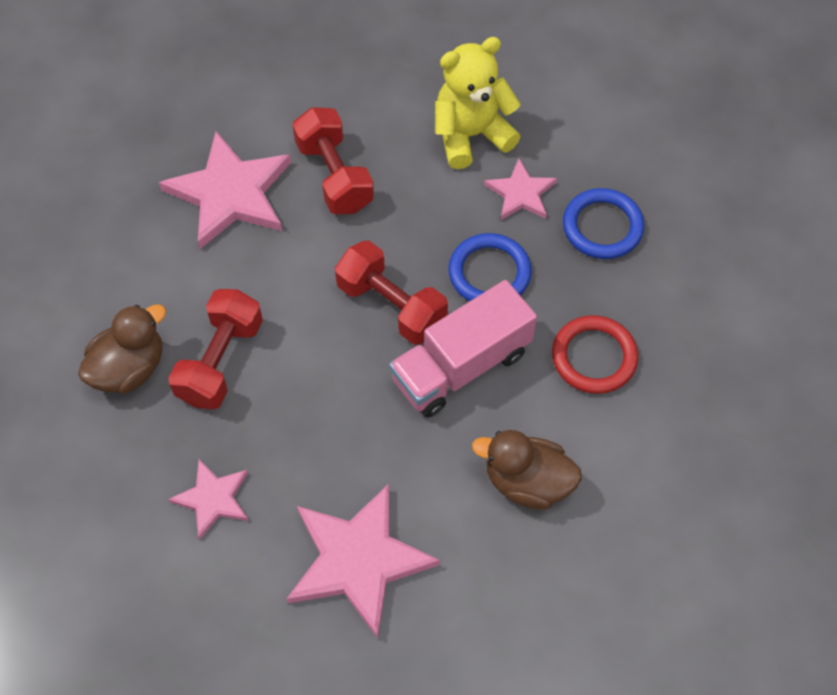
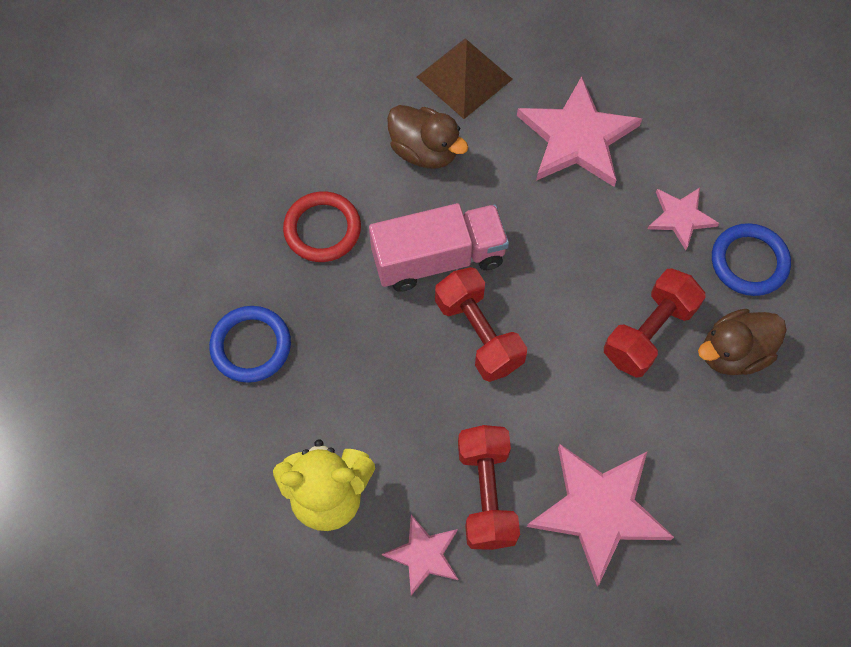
camera: 160 degrees left, 5 degrees up
(489, 273) = (376, 335): blue ring -> blue ring (749, 262)
(521, 193) = (309, 408): pink star -> pink star (423, 555)
(521, 596) = (464, 77): none -> brown pyramid

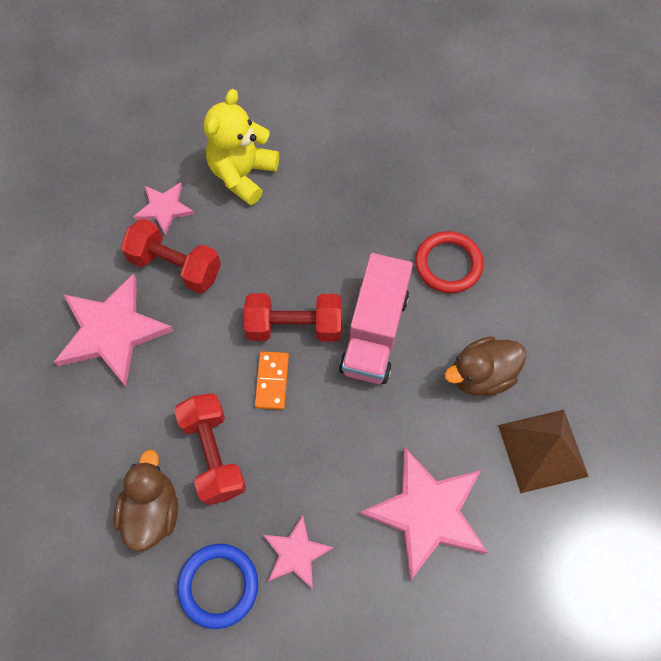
camera: 120 degrees right, 0 degrees up
(251, 346) = (378, 177): blue ring -> none
(547, 322) = (272, 381): none -> orange domino

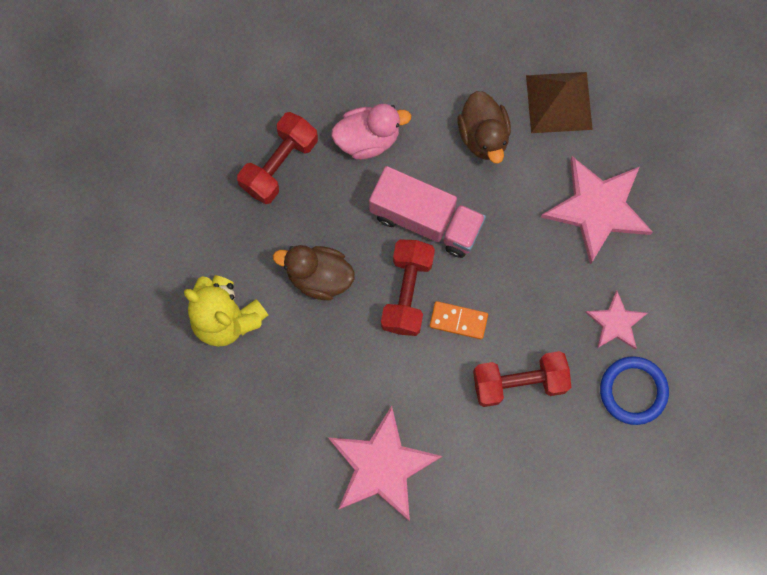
camera: 80 degrees left, 10 degrees up
(152, 511) = (562, 441): brown duck -> brown duck (319, 277)
(164, 208) = (251, 403): pink star -> none
(175, 266) = (321, 398): red dumbbell -> red dumbbell (279, 165)
(448, 264) = (368, 139): red ring -> pink duck

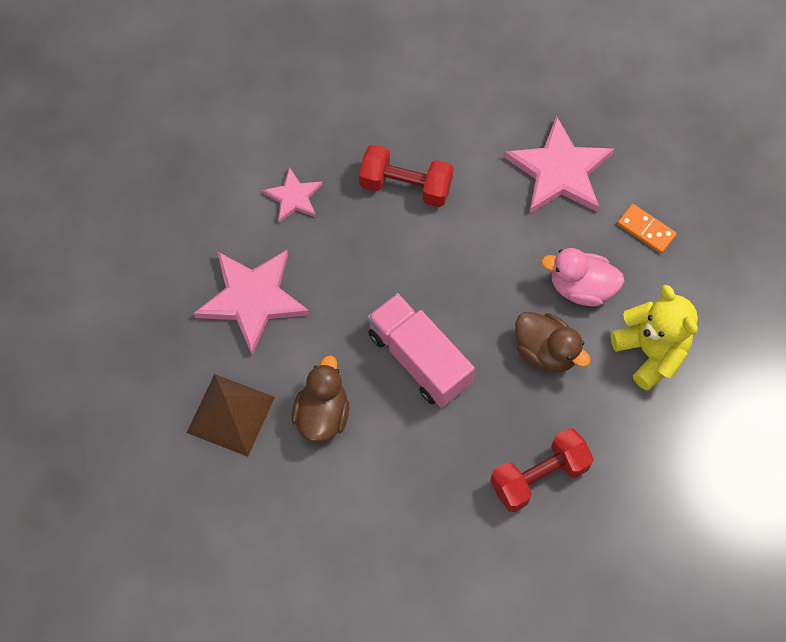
camera: 155 degrees left, 10 degrees down
(368, 139) = (438, 463): pink duck -> pink duck (581, 287)
(407, 292) = (469, 302): red dumbbell -> none
(458, 320) = (433, 258): orange domino -> orange domino (646, 230)
(633, 391) = (311, 139): blue ring -> none

